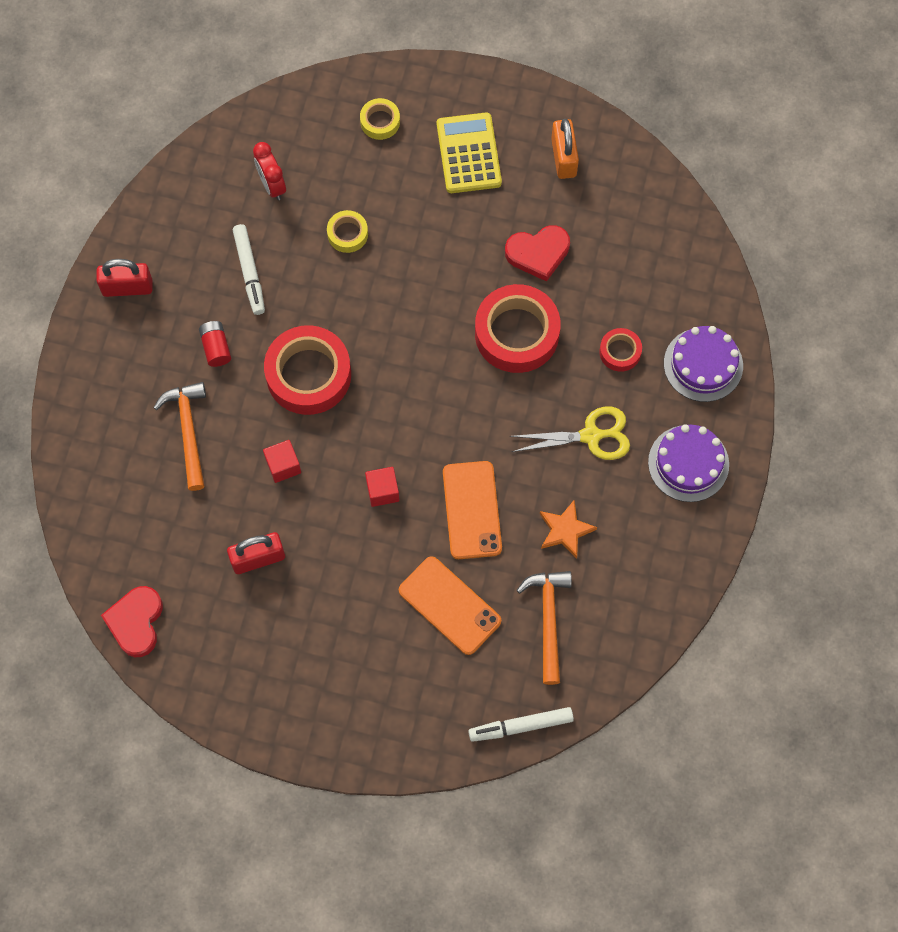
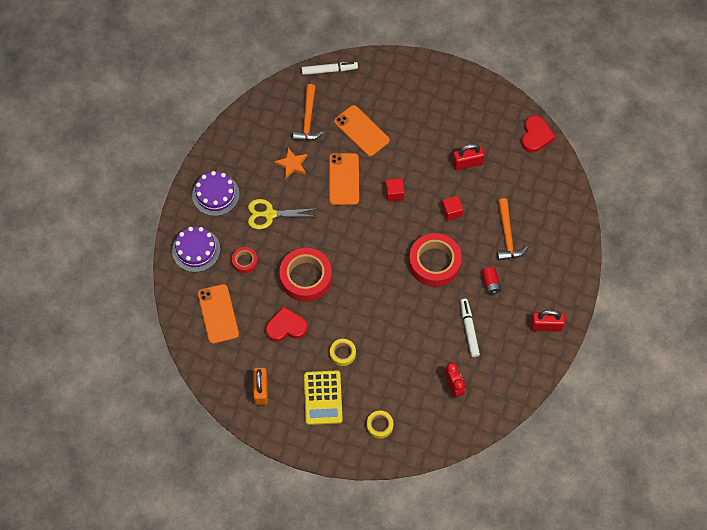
camera: 175 degrees left, 5 degrees down
(347, 234) = (406, 349): yellow tape -> yellow tape (342, 353)
(648, 264) = (218, 314): none -> orange phone

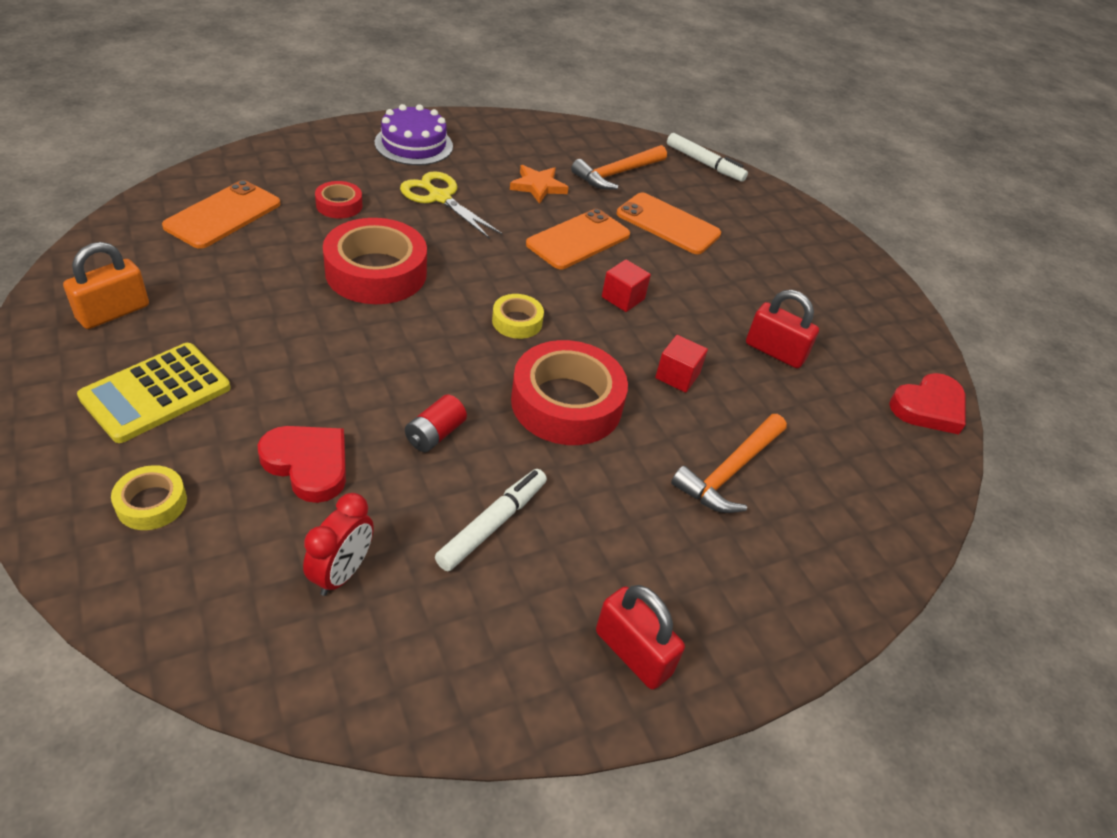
camera: 40 degrees right, 20 degrees down
(196, 250) = (311, 159): purple cake -> none
(286, 327) = (265, 289): red heart -> red heart (308, 464)
(342, 353) = (273, 375): yellow tape -> yellow tape (517, 321)
(361, 131) = (668, 224): orange phone -> orange phone turned 60 degrees counterclockwise
(490, 284) = (616, 502): red battery -> red battery (435, 434)

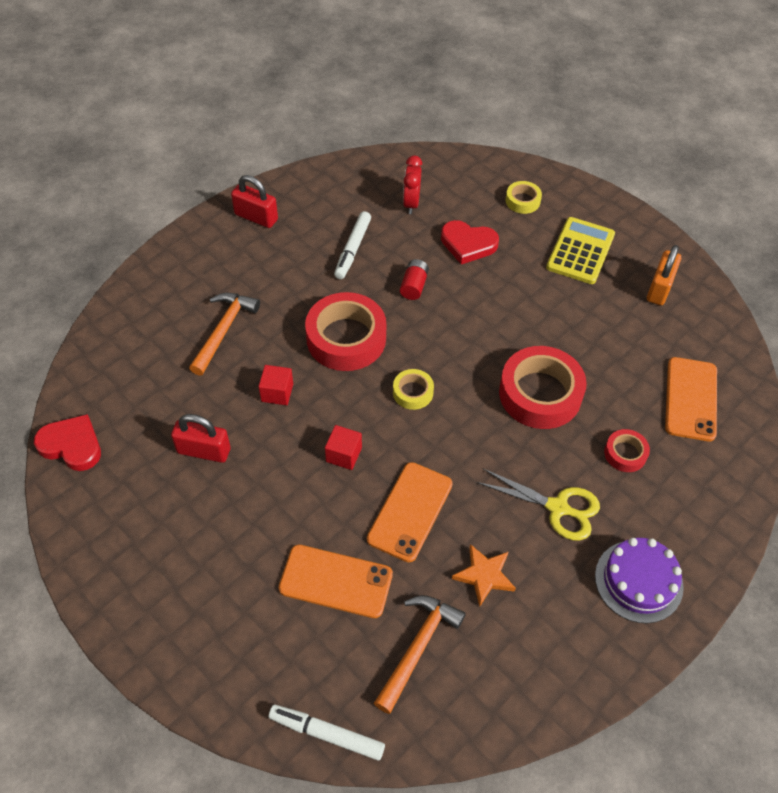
camera: 165 degrees right, 10 degrees up
(928, 407) = (72, 445): red heart -> red heart turned 75 degrees clockwise

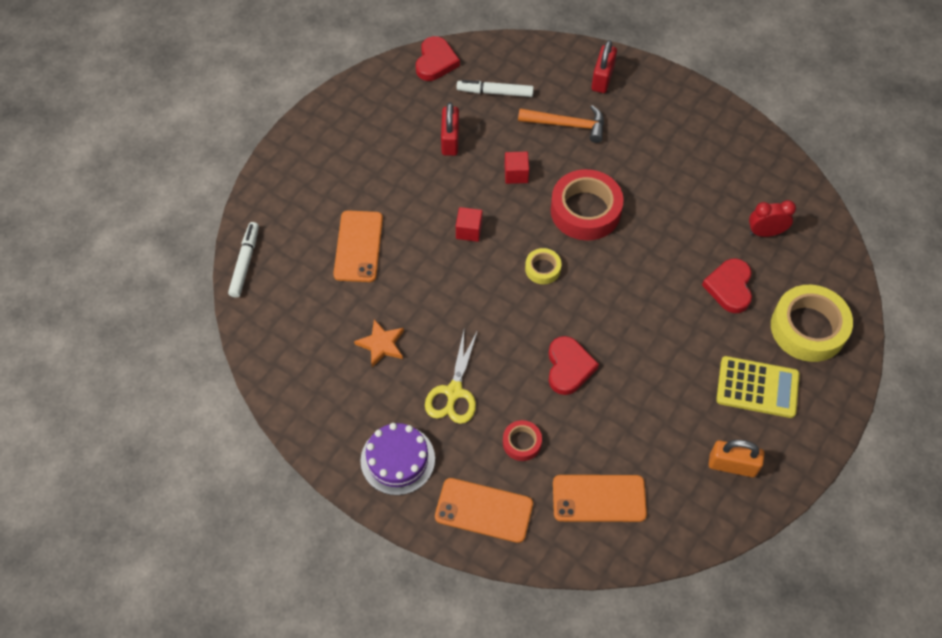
camera: 80 degrees right, 5 degrees up
(256, 217) = (700, 118): red padlock -> red padlock (602, 78)
(353, 249) = (689, 196): white marker -> white marker (495, 92)
(410, 511) = (427, 285): orange phone -> orange phone (484, 510)
(414, 286) = (661, 251): red battery -> none
(417, 647) = (315, 307): orange hammer -> none
(522, 201) = (808, 328): yellow tape -> yellow tape, size x2.04
(540, 394) = (568, 367): red tape -> red heart

